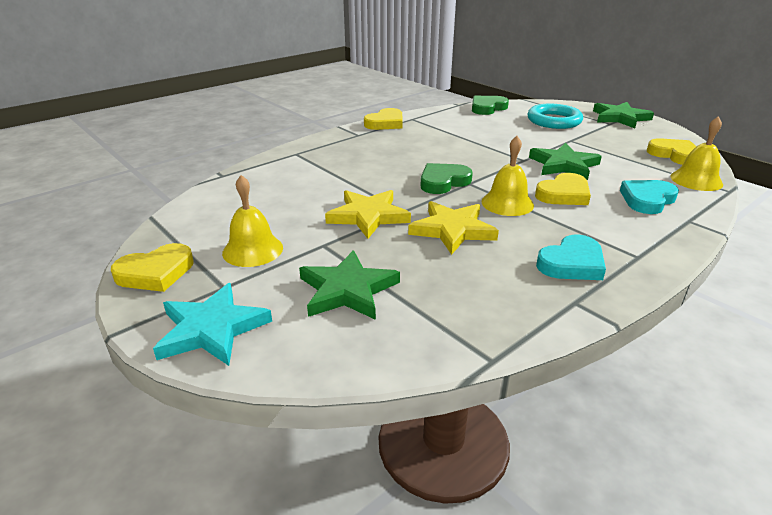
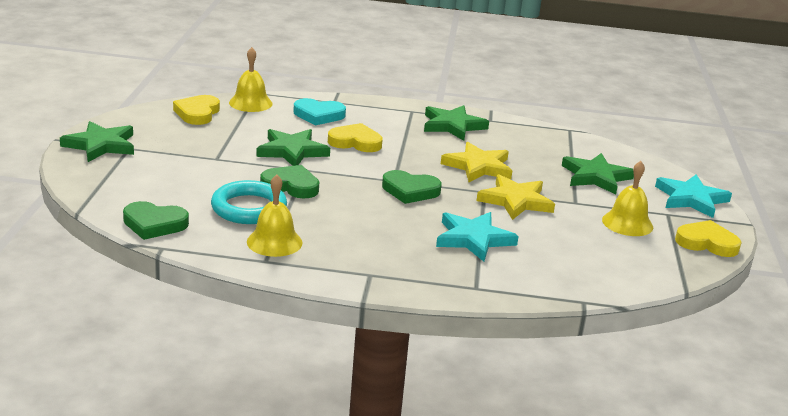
camera: 135 degrees left, 5 degrees down
(343, 175) = (473, 239): none -> turquoise star
(385, 123) = (307, 271): yellow heart -> none
(499, 148) = (291, 186): none -> green heart
(507, 203) = (406, 158): yellow bell -> yellow bell (274, 242)
(554, 121) = (158, 176): turquoise ring -> turquoise ring (249, 208)
(572, 263) = (453, 126): turquoise heart -> green star

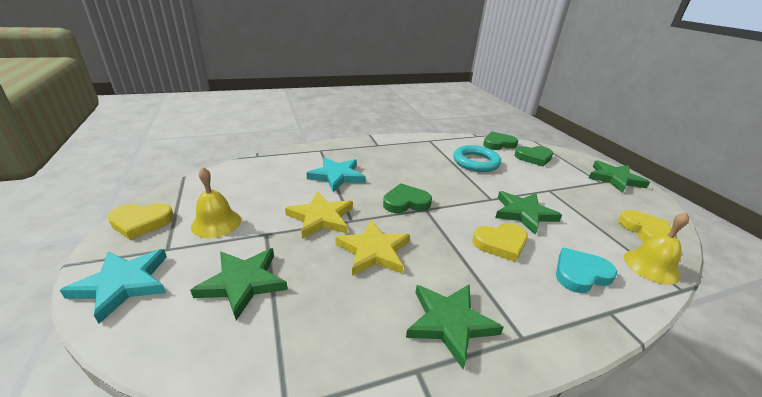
camera: 155 degrees right, 5 degrees up
(274, 242) = (438, 148): yellow bell -> none
(291, 186) = (478, 182): green heart -> green heart (534, 158)

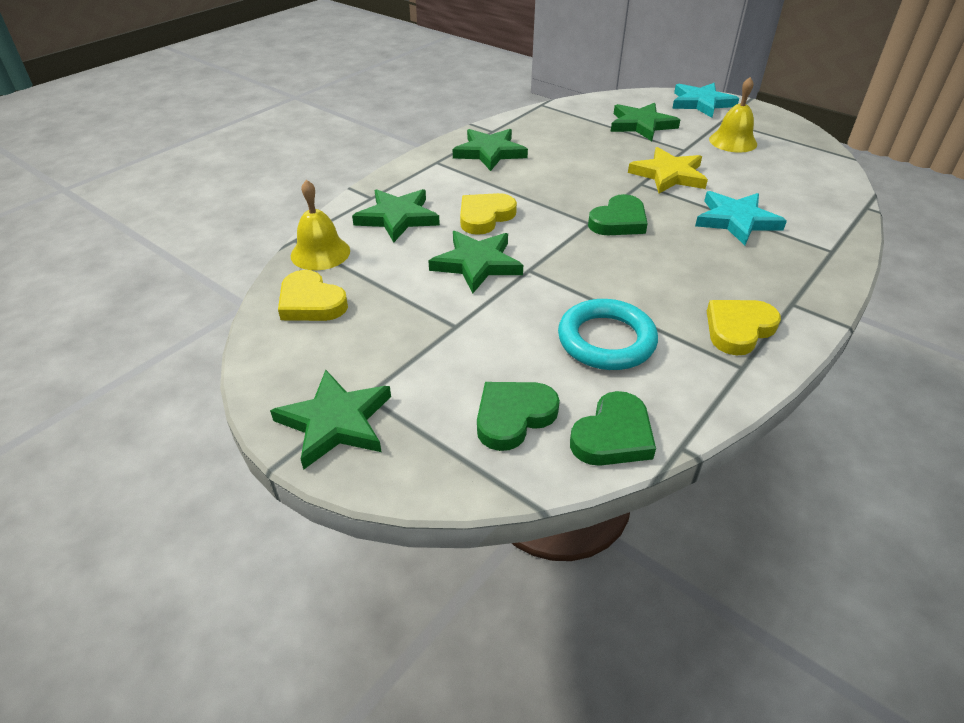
camera: 150 degrees right, 10 degrees up
(141, 222) = (778, 123): yellow heart -> yellow heart (738, 329)
(374, 251) = (588, 169): yellow star -> none
(580, 274) = (397, 218): turquoise heart -> green star

